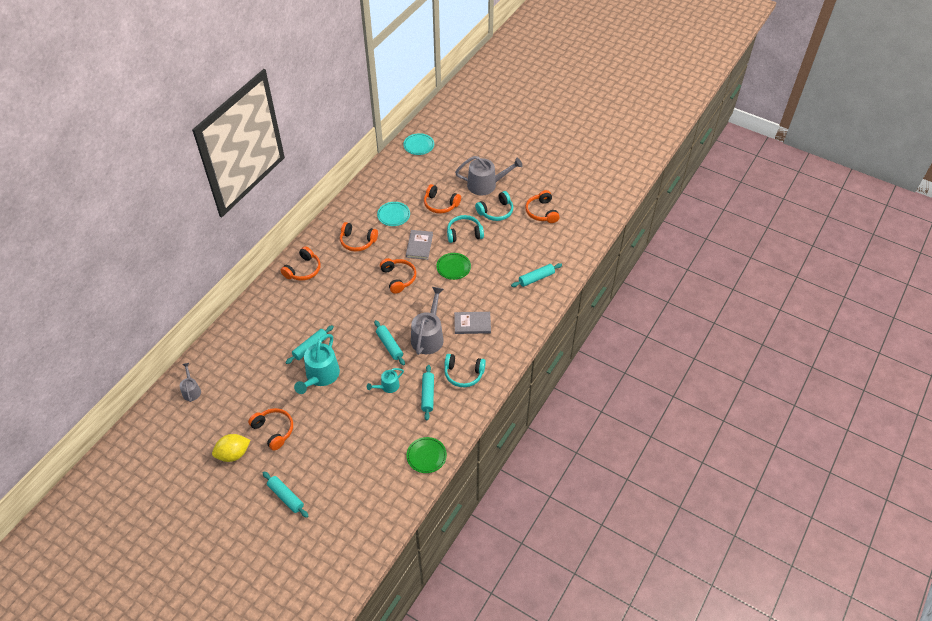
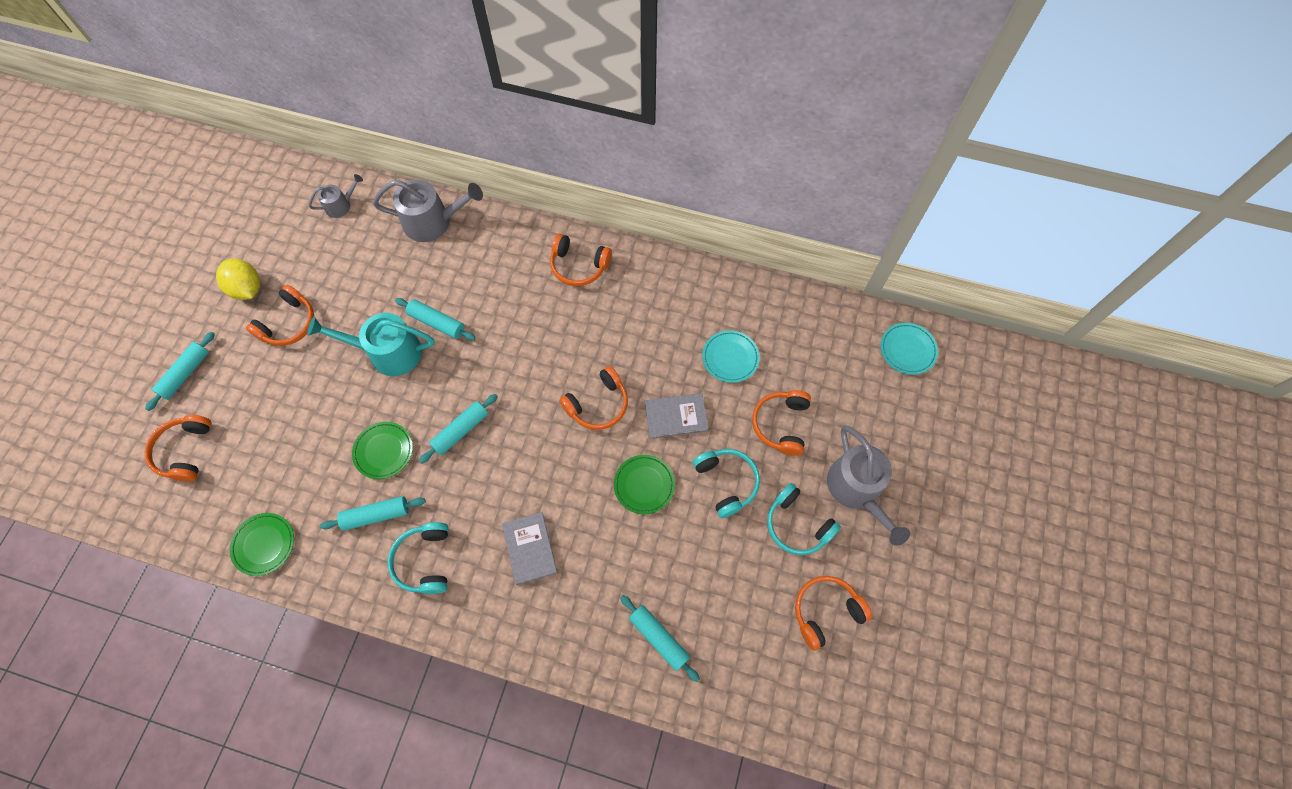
camera: 75 degrees right, 15 degrees up
(357, 241) = (657, 322): orange headphones -> orange headphones (185, 451)
(388, 386) = (383, 451): turquoise watering can -> green plate
(428, 337) = (489, 484): grey watering can -> grey watering can (432, 222)

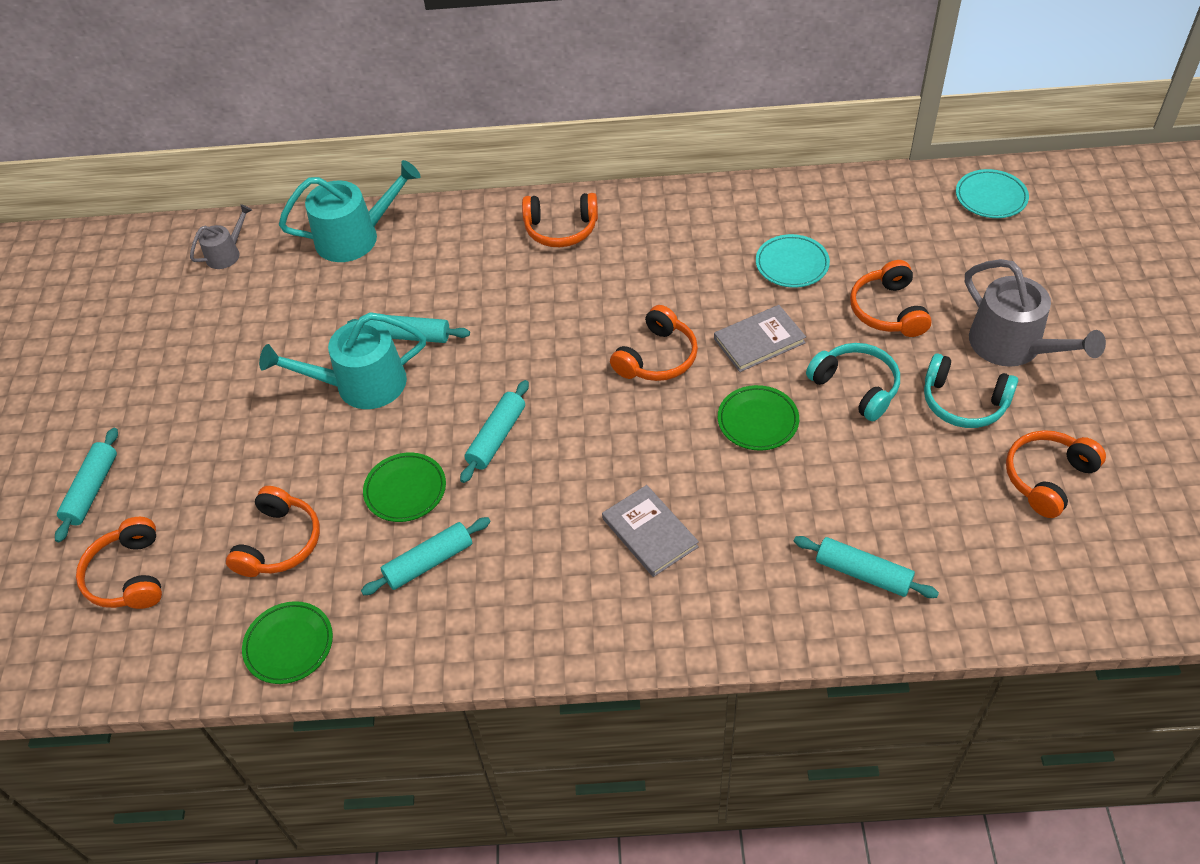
camera: 15 degrees left, 15 degrees down
(247, 289) = (138, 374): yellow lemon -> none
(289, 324) = (213, 394): orange headphones -> orange headphones (280, 543)
(424, 561) = (518, 591): turquoise headphones -> none
(432, 222) = (354, 237): grey watering can -> turquoise watering can

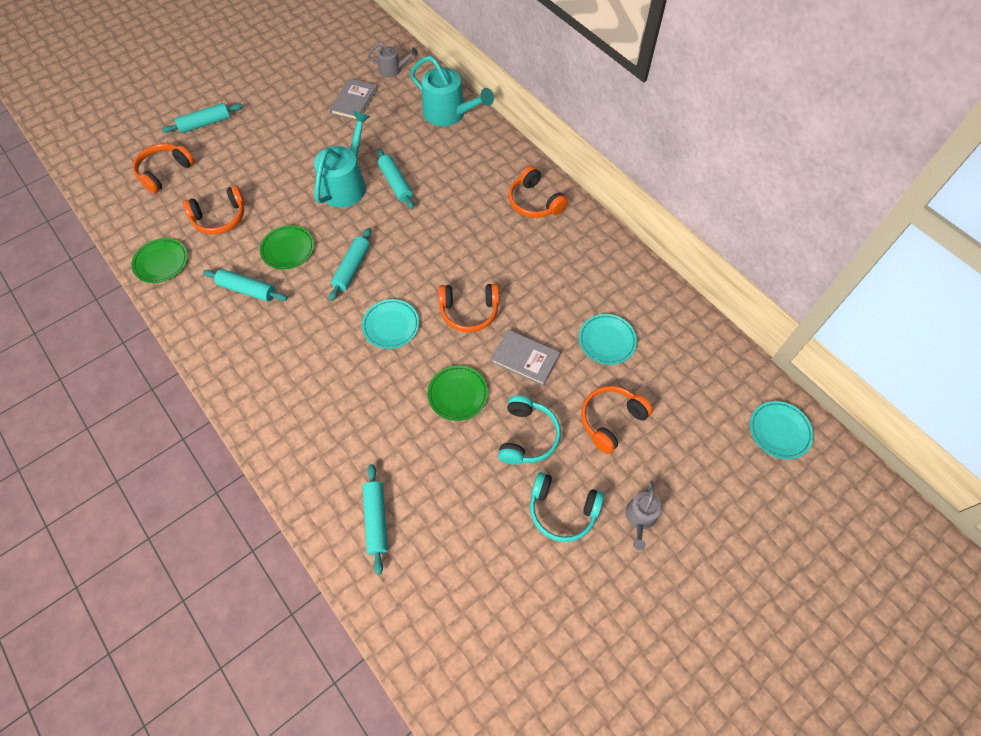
camera: 50 degrees right, 10 degrees up
(362, 384) = (346, 185): turquoise watering can -> turquoise watering can turned 75 degrees clockwise
(497, 437) = (352, 268): turquoise rolling pin -> turquoise rolling pin turned 60 degrees counterclockwise
(614, 438) = (391, 326): none -> turquoise plate
(649, 533) = (333, 384): grey book -> grey book (354, 101)
(963, 402) = (562, 510): turquoise headphones -> turquoise headphones turned 60 degrees counterclockwise
(1012, 345) = (640, 517): grey watering can -> grey watering can, size x0.54
(1047, 478) = (532, 600): orange headphones -> none

